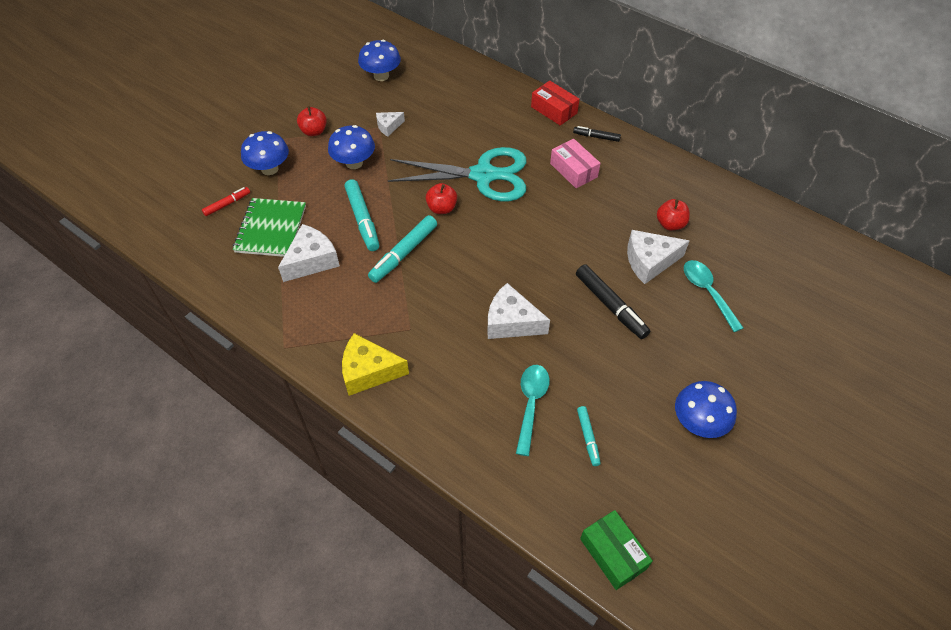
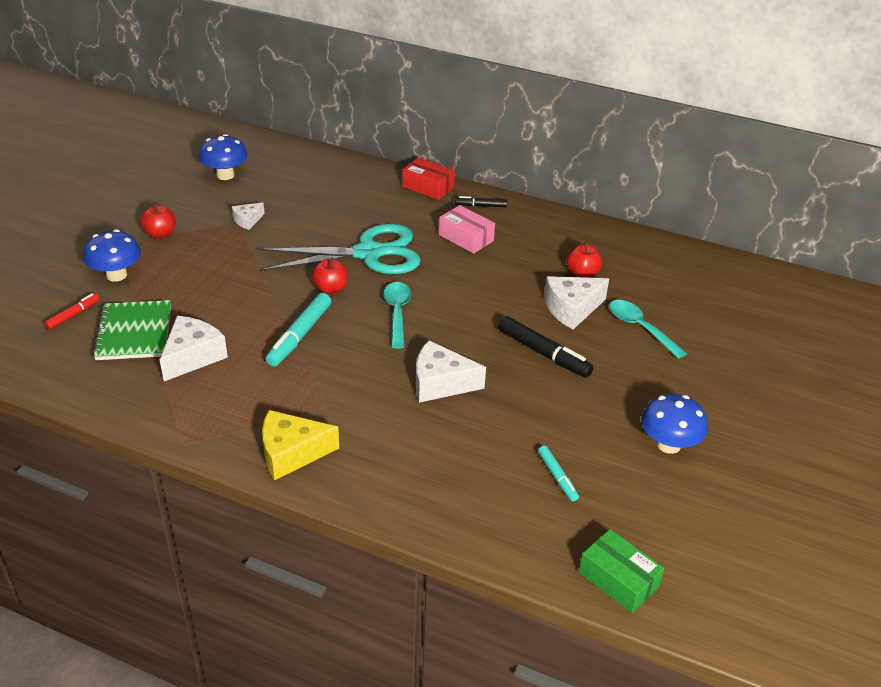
camera: 15 degrees left, 15 degrees down
(354, 163) = (217, 258): blue mushroom -> none
(362, 219) = (242, 310): turquoise marker -> none
(531, 404) = (486, 456): turquoise spoon -> turquoise spoon (397, 313)

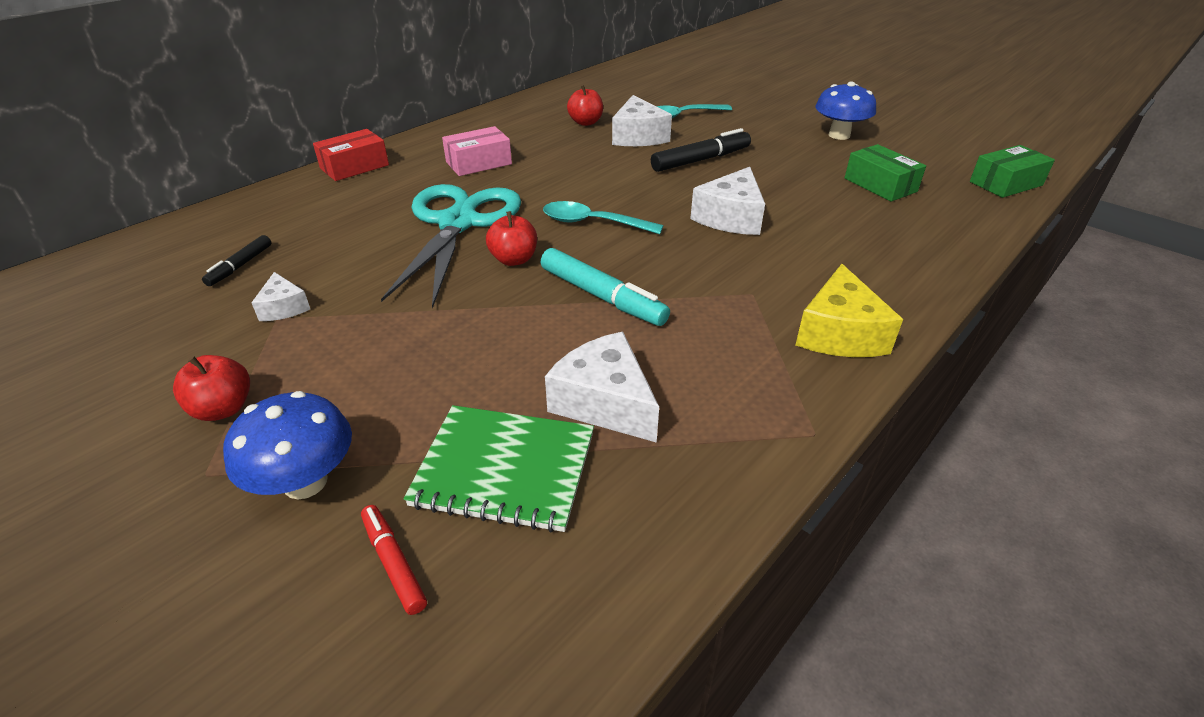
camera: 70 degrees left, 0 degrees up
(225, 175) = (122, 315): blue mushroom -> none
(481, 206) = (425, 146): black marker -> black marker (240, 266)
(557, 477) = (880, 185): turquoise marker -> green box

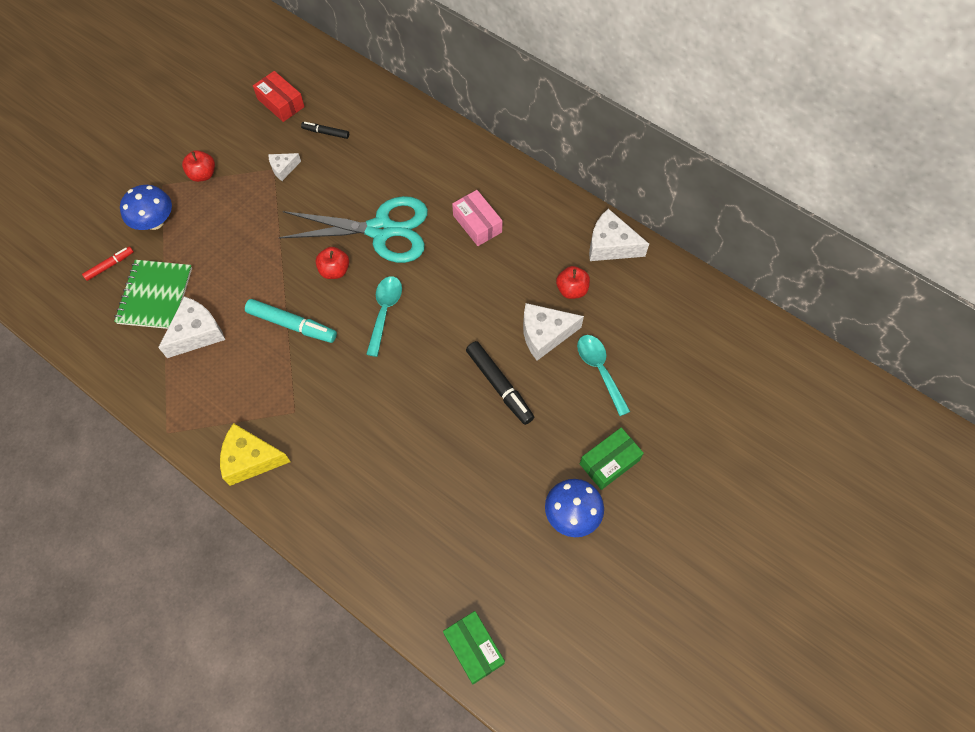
camera: 85 degrees right, 25 degrees up
(354, 167) = (463, 147): red box -> red box (281, 103)
(602, 297) = (292, 325): turquoise marker -> turquoise marker turned 105 degrees counterclockwise
(730, 217) = (397, 404): white cheese -> white cheese (611, 245)
(880, 185) = (462, 530): green box -> green box (609, 462)

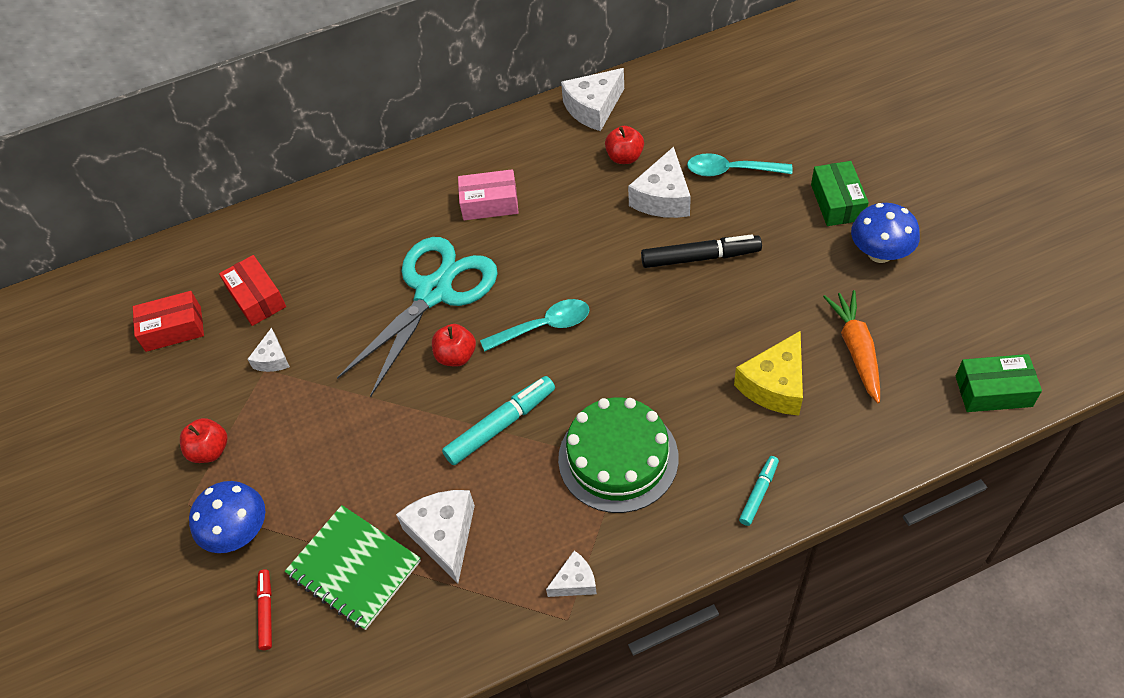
camera: 55 degrees left, 10 degrees down
(194, 425) = (575, 582): none -> white cheese
(251, 459) = (658, 532): yellow cheese -> yellow cheese (775, 385)
(297, 408) = (618, 458): none -> green cake
(308, 511) = (759, 493): none -> turquoise marker
(326, 133) = (256, 298): black marker -> red box
(384, 311) = (544, 326): turquoise spoon -> turquoise spoon turned 120 degrees clockwise
(465, 531) = (856, 350): none -> orange carrot

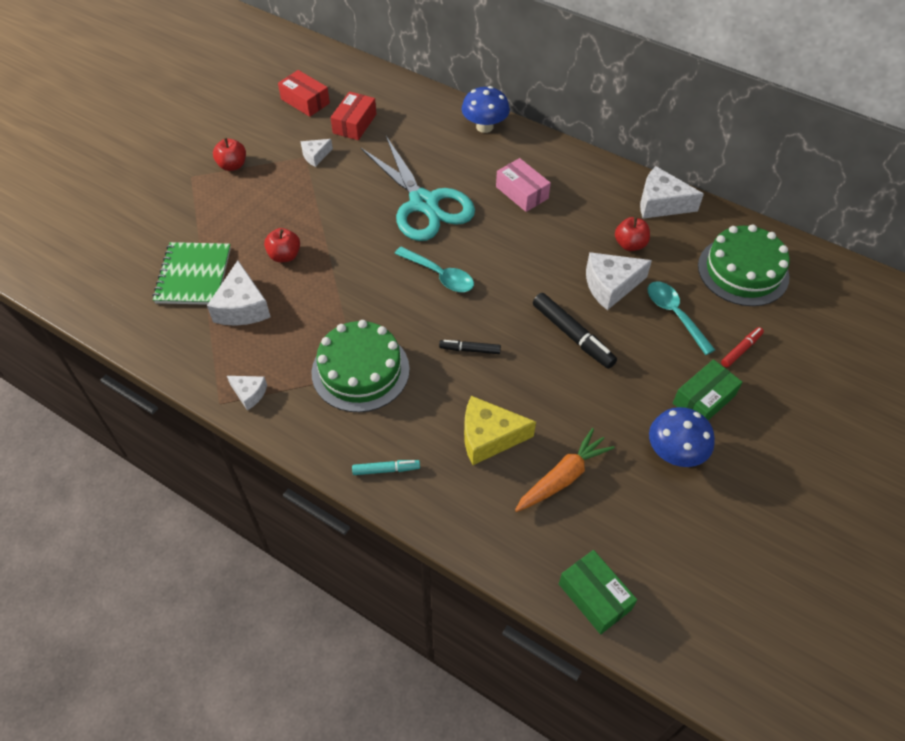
camera: 50 degrees right, 0 degrees up
(239, 532) = (186, 209): blue mushroom -> blue mushroom (484, 127)
(266, 611) = (142, 251): red marker -> red marker (741, 350)
(433, 292) = (424, 203): turquoise scissors -> turquoise scissors turned 60 degrees clockwise
(444, 536) = (242, 307): white cheese -> white cheese turned 135 degrees clockwise
(456, 356) = (381, 242): red apple -> red apple (284, 256)
(501, 425) = (343, 293): turquoise marker -> none
(659, 348) = (470, 350): none -> black marker
(717, 97) = (743, 271): none -> green cake

